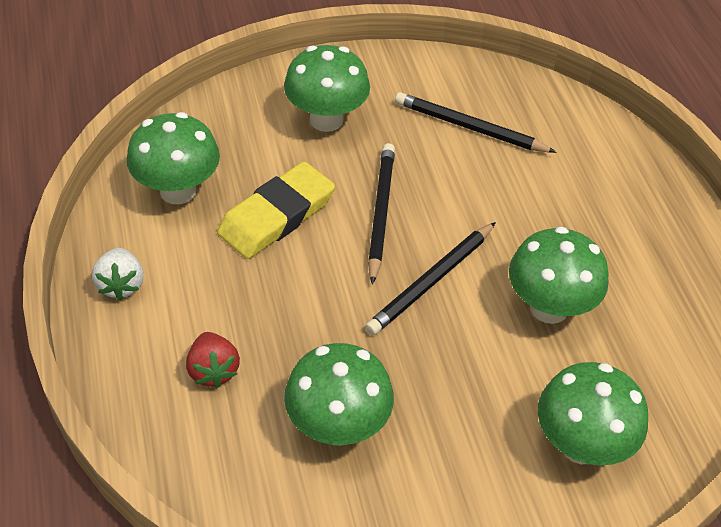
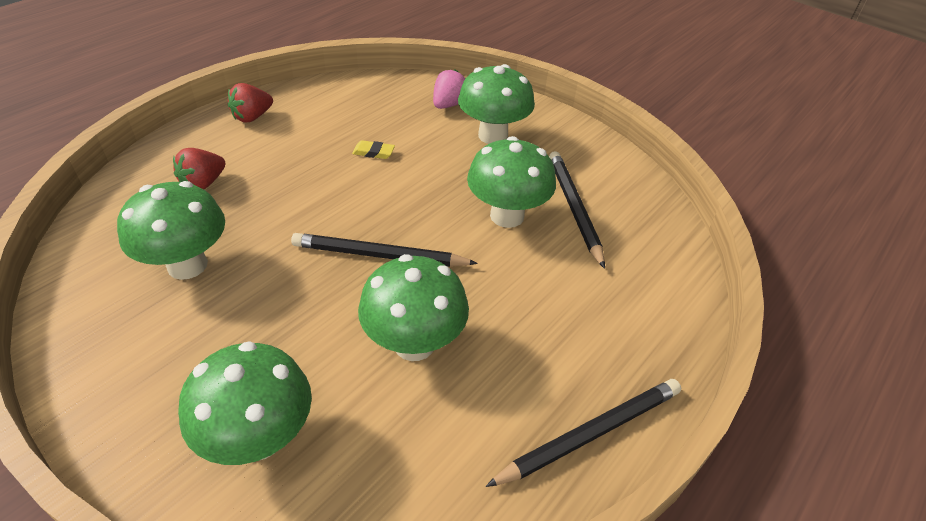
camera: 55 degrees right, 5 degrees down
(121, 285) = (252, 117): white strawberry -> red strawberry
(178, 191) = (355, 104): green mushroom -> green mushroom (507, 216)
(246, 122) = (449, 104): none -> pink strawberry
(277, 216) = (373, 152): yellow eraser -> yellow eraser, size x0.40
(380, 213) = (427, 199): black pencil -> black pencil (590, 434)

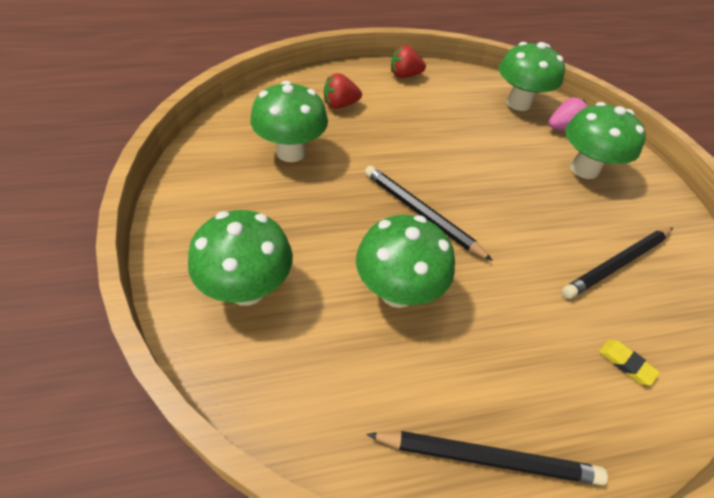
camera: 35 degrees right, 5 degrees up
(373, 152) = (473, 137): yellow eraser -> yellow eraser (626, 363)
(507, 216) = (548, 238): green mushroom -> green mushroom (518, 103)
(574, 208) = (617, 264): black pencil -> black pencil turned 150 degrees counterclockwise

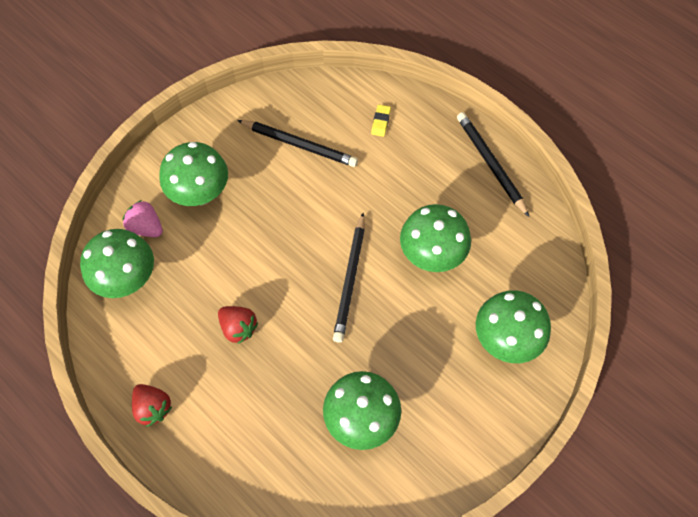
camera: 120 degrees left, 15 degrees up
(340, 105) = (259, 431): red strawberry -> red strawberry (238, 328)

